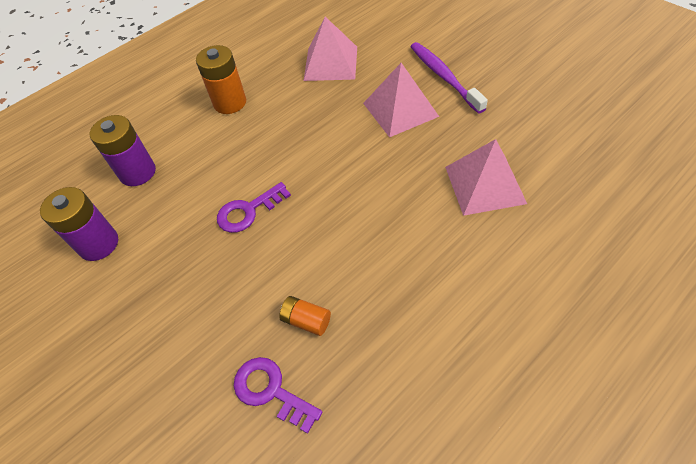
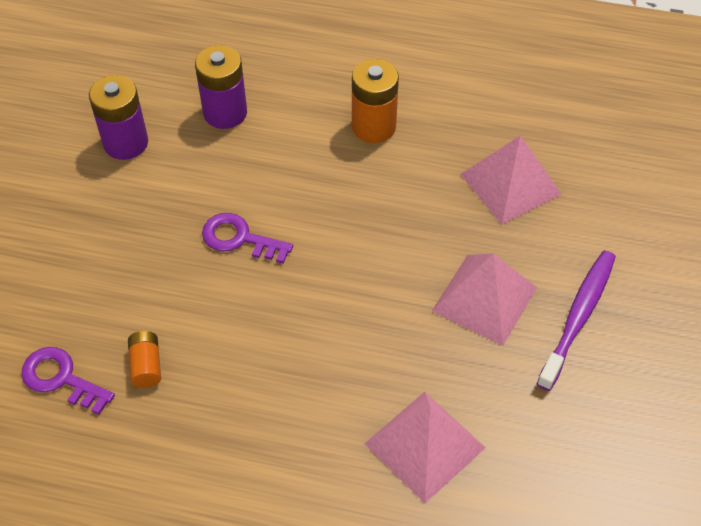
camera: 50 degrees right, 0 degrees up
(271, 391) = (61, 378): purple key -> purple key turned 60 degrees counterclockwise

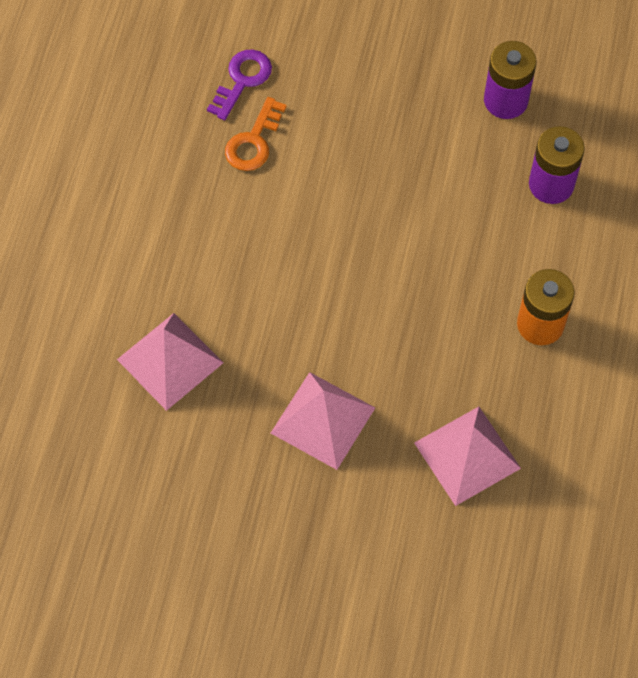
camera: 90 degrees right, 10 degrees up
(146, 365) = (254, 141): orange battery -> orange key
(240, 238) = (391, 206): purple key -> none
(578, 317) = (301, 505): purple toothbrush -> none

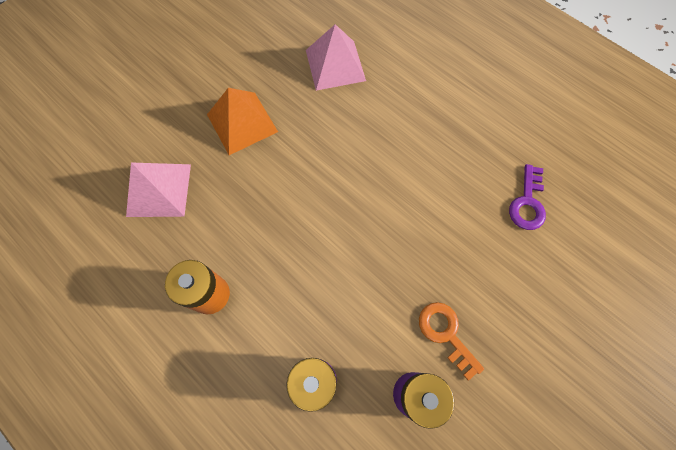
camera: 120 degrees right, 5 degrees up
(242, 80) = (527, 203): purple key -> purple key turned 45 degrees clockwise
(254, 141) = (469, 184): orange key -> orange key (446, 334)
(323, 420) = (242, 123): pink pyramid -> orange pyramid

